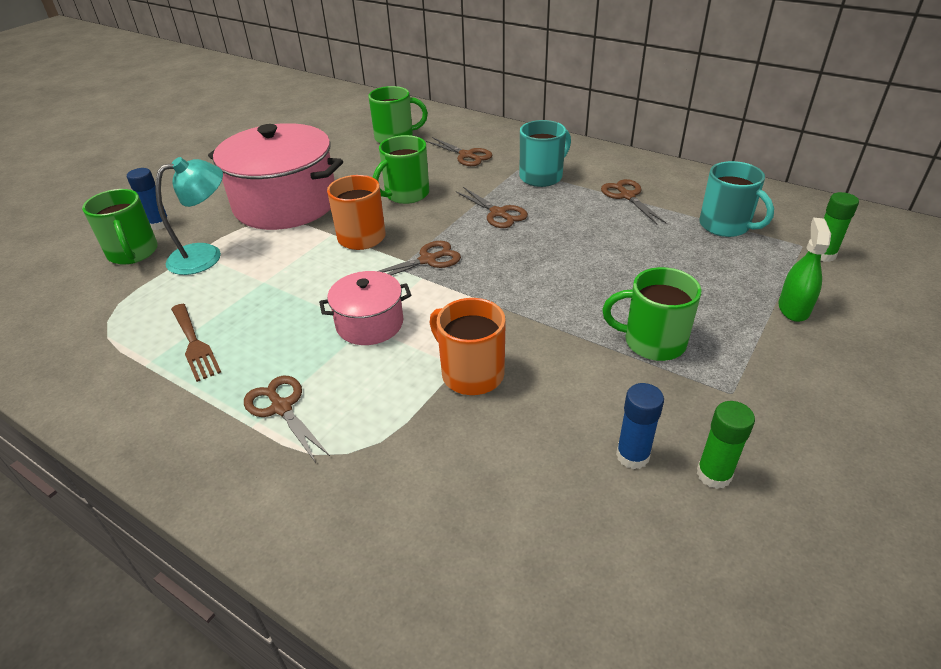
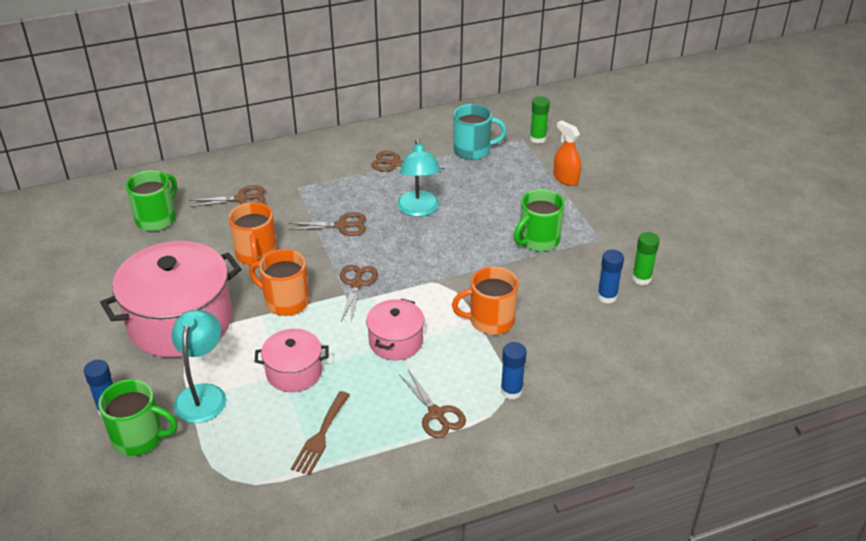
camera: 55 degrees left, 0 degrees up
(194, 344) = (320, 436): brown fork -> brown fork turned 105 degrees clockwise
(271, 286) = (294, 372): none -> pink pot
(281, 407) = (436, 414): brown scissors -> brown scissors turned 120 degrees counterclockwise
(368, 451) = (511, 391): none -> blue glue stick
(406, 194) = (256, 254): green mug -> orange mug
(542, 176) = (322, 182): turquoise mug -> none
(582, 241) = (419, 210): none -> turquoise lamp
(793, 308) = (565, 178): green spray bottle -> orange spray bottle

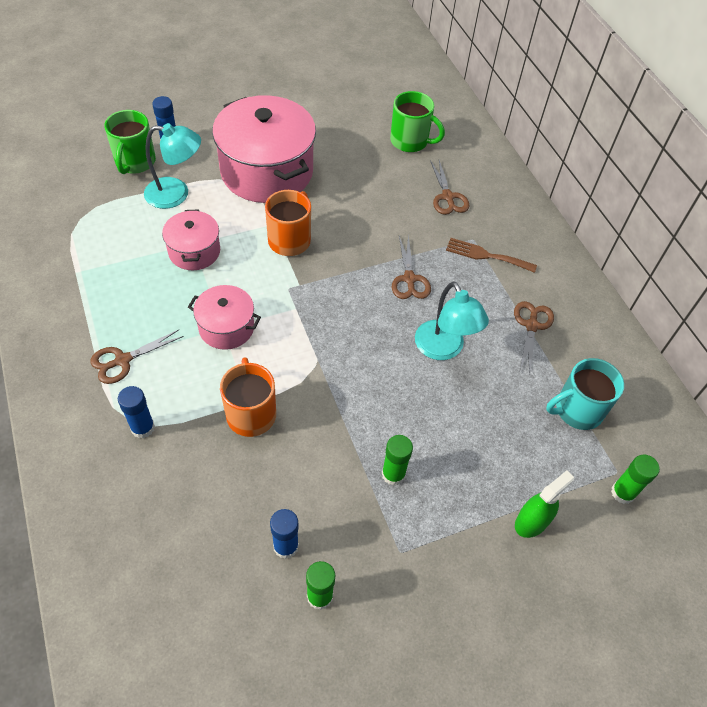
camera: 85 degrees right, 15 degrees up
(256, 254) = (360, 214): orange mug -> none
(320, 436) = (113, 273): brown fork -> brown fork (486, 255)
(356, 284) = (314, 294): brown scissors -> none
(419, 210) = (444, 349): turquoise lamp -> turquoise lamp turned 105 degrees counterclockwise
(473, 150) = (577, 410): turquoise mug -> turquoise mug turned 75 degrees clockwise
(538, 240) = (393, 474): green mug -> green glue stick
(565, 178) = (531, 521): orange spray bottle -> green spray bottle

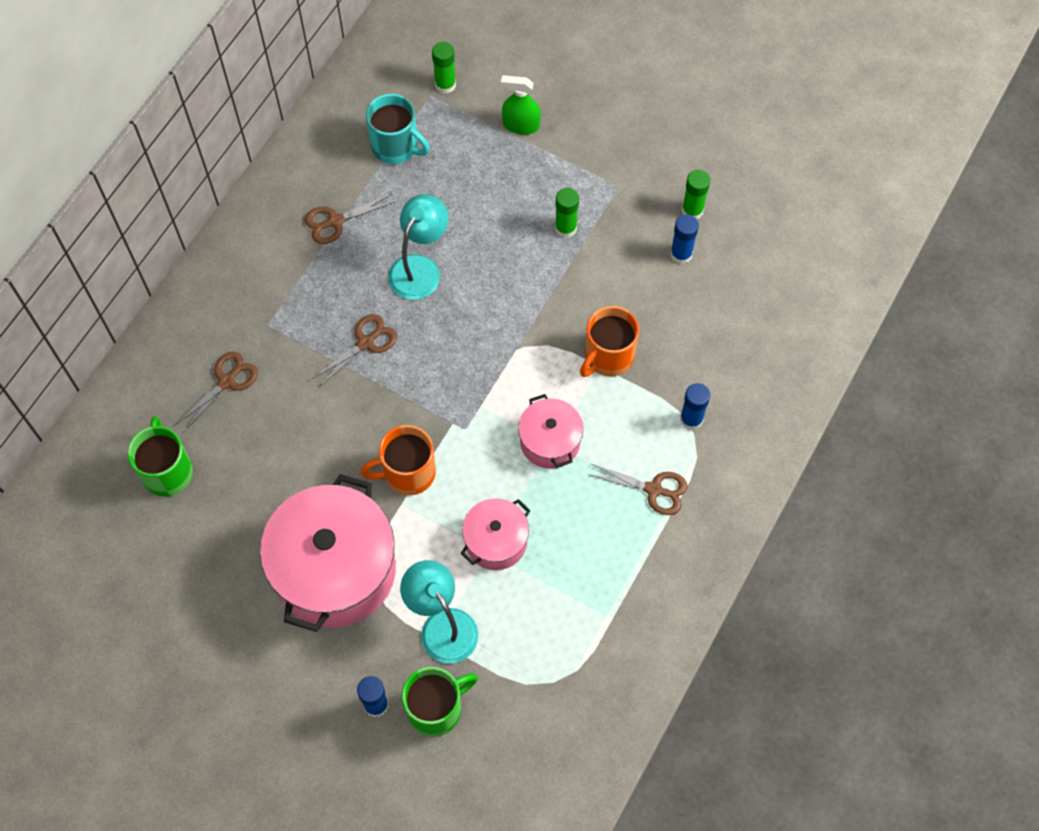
camera: 125 degrees left, 10 degrees up
(486, 255) = (280, 302): brown fork -> none

